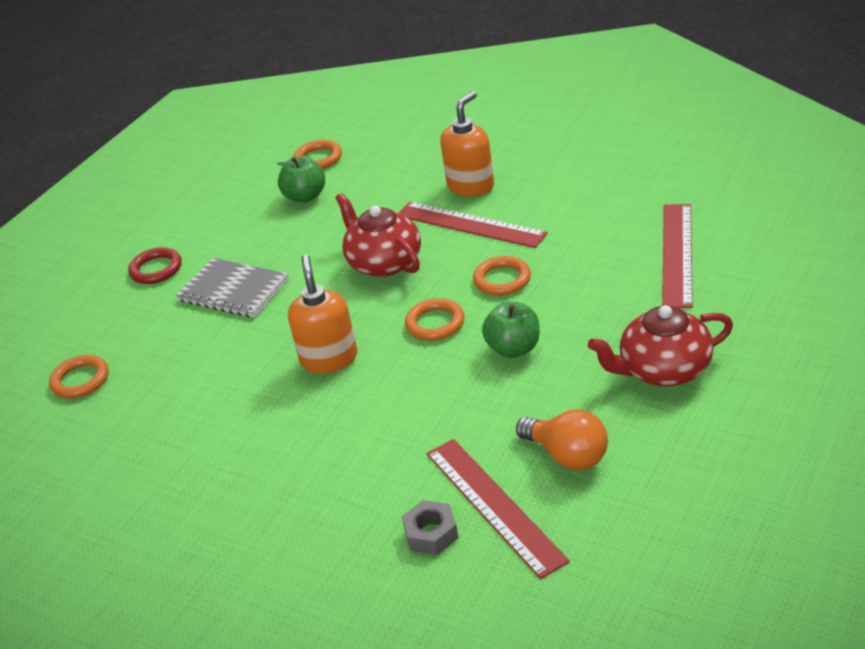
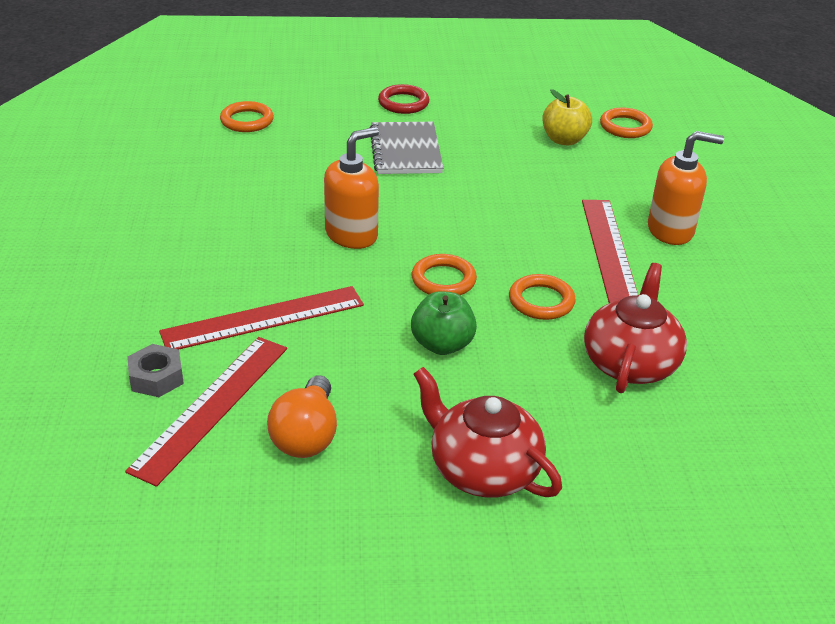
camera: 50 degrees right, 0 degrees up
(305, 196) = (564, 140): green apple -> yellow apple
(384, 262) = (507, 218): red teapot -> red teapot (630, 363)
(677, 254) = (689, 419): red ruler -> red ruler (263, 319)

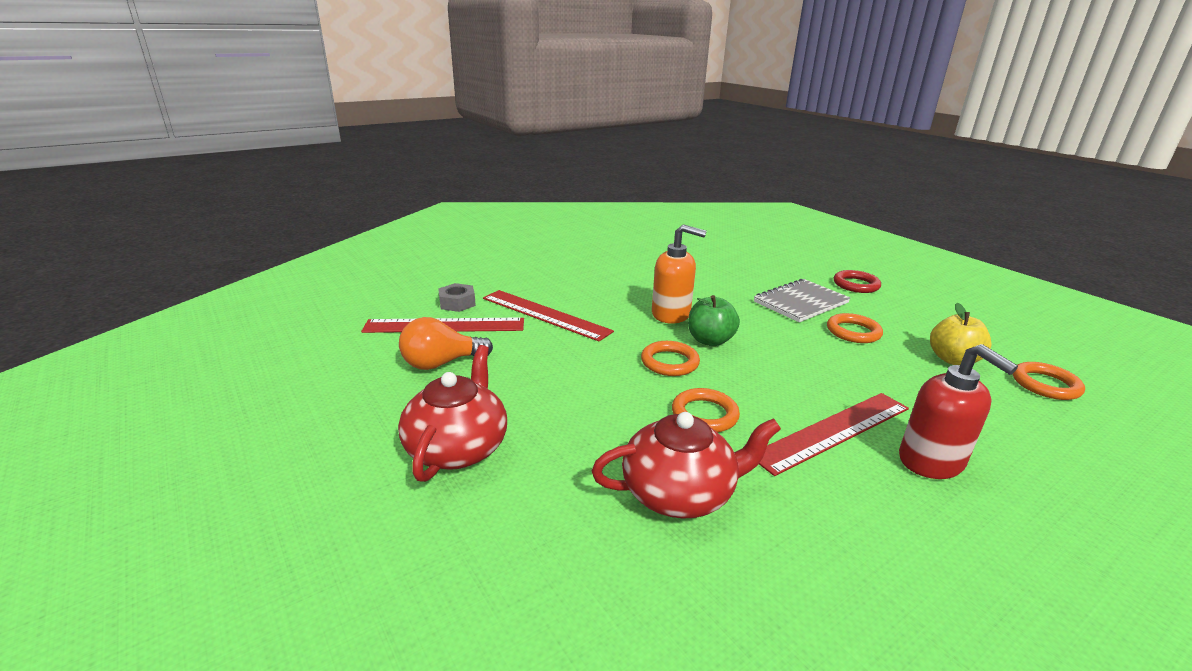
camera: 60 degrees right, 10 degrees down
(247, 121) = (735, 250): orange ring -> orange ring (853, 332)
(442, 345) = (591, 385): green apple -> green apple (710, 340)
(671, 230) = (931, 461): orange soap dispenser -> red soap dispenser

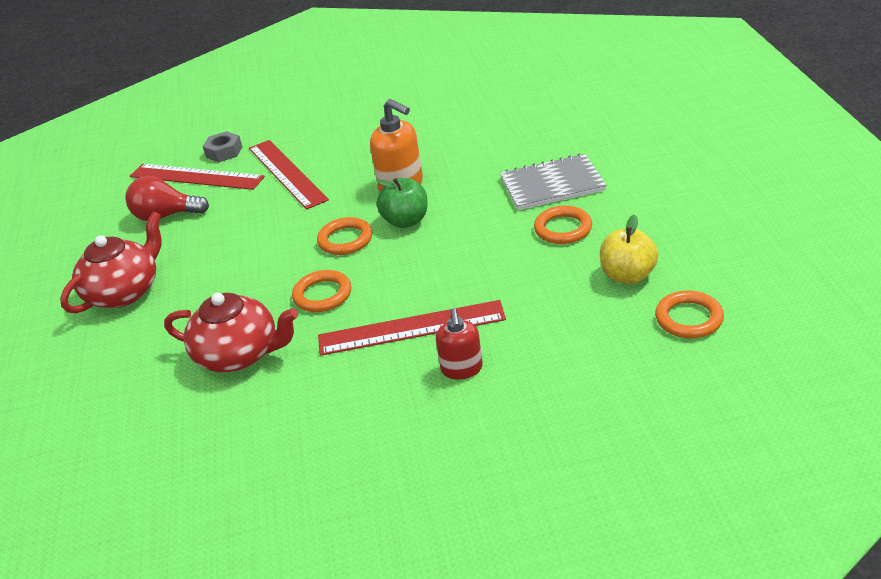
camera: 30 degrees right, 10 degrees up
(441, 363) = (166, 216): orange light bulb -> red light bulb
(856, 285) = (649, 166): red ring -> none
(931, 461) = (462, 369): red soap dispenser -> red soap dispenser, size x0.65

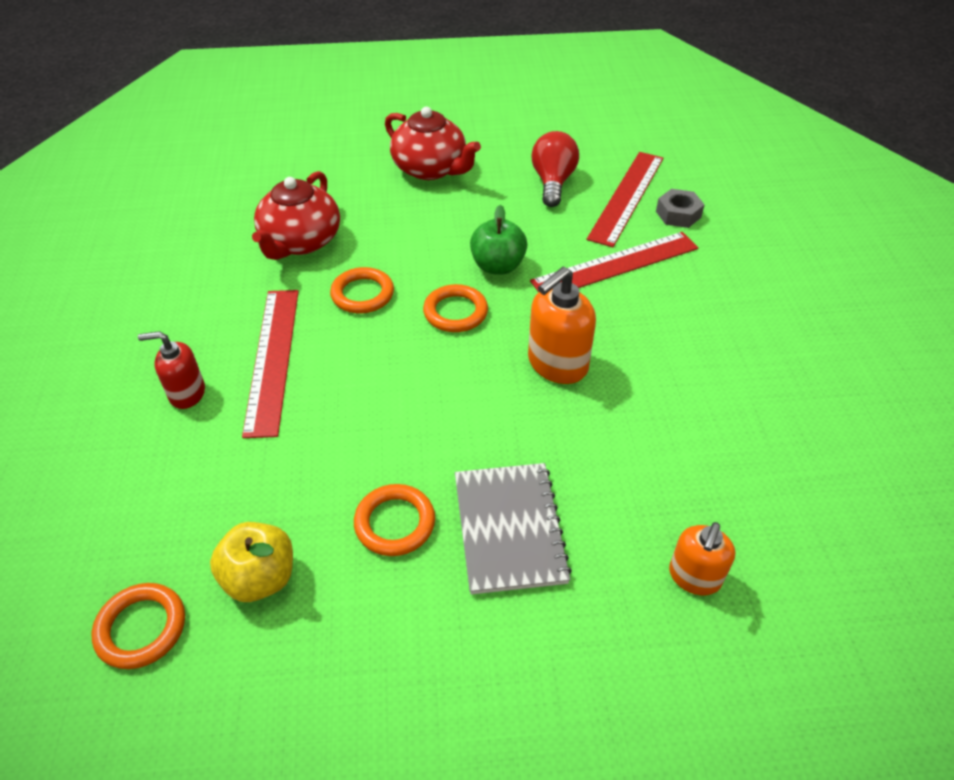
camera: 90 degrees right, 10 degrees up
(406, 221) = (474, 364): green apple -> green apple (498, 266)
(564, 123) = (694, 577): none -> orange soap dispenser

